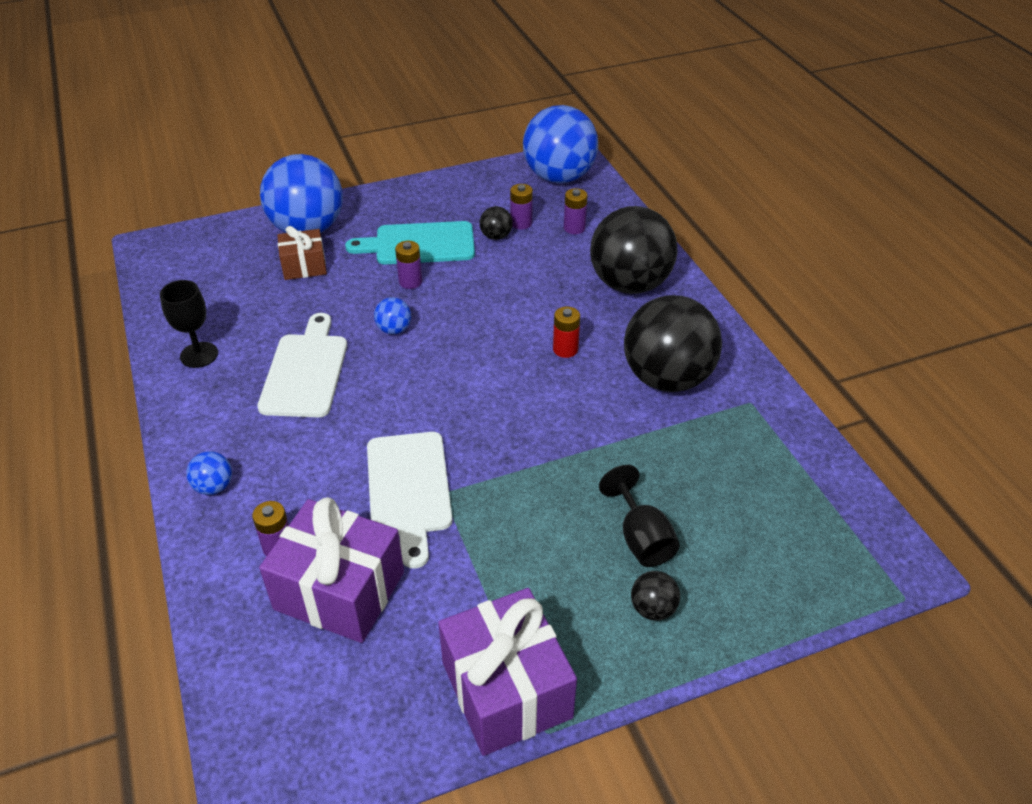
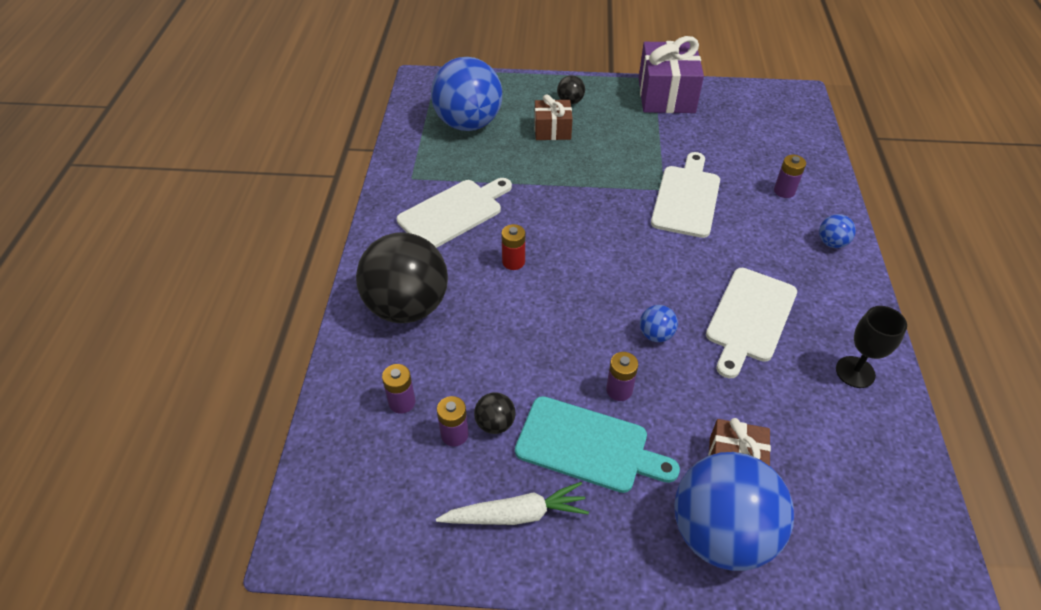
camera: 155 degrees left, 5 degrees up
(339, 591) = (747, 158): purple gift -> none
(450, 201) = (516, 514): none -> white carrot
(559, 177) = (351, 505): blue ball -> blue ball (468, 123)
(641, 538) = (552, 130): black goblet -> brown gift
(667, 378) = (453, 212): black ball -> white cutting board

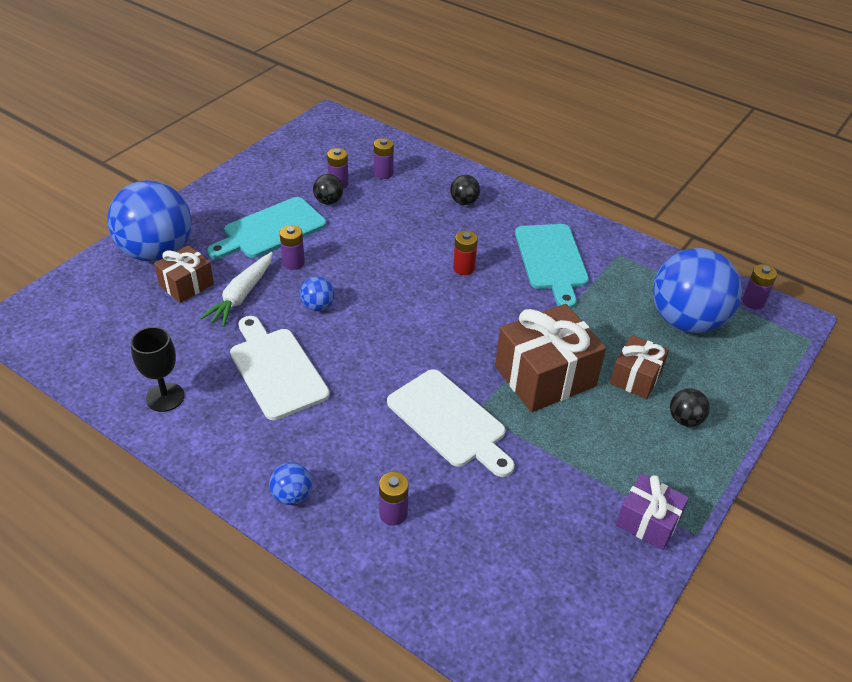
camera: 120 degrees right, 5 degrees down
(407, 306) = (464, 202): black ball -> black ball, size x0.41
(417, 100) = (753, 302): none -> purple battery
(453, 212) = (552, 260): white cutting board -> turquoise cutting board
(516, 514) = (262, 185): white carrot -> white carrot (241, 296)
(595, 170) = (545, 376): none -> brown gift
(666, 95) = (648, 522): purple gift -> purple gift, size x0.57

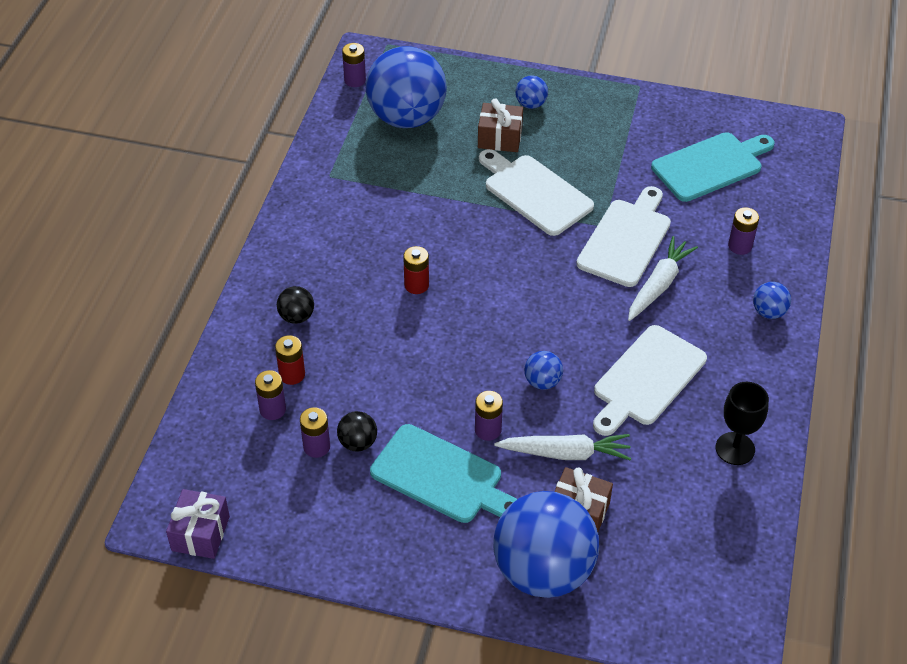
camera: 110 degrees left, 5 degrees up
(377, 422) = (659, 285): none -> white carrot
(409, 188) = (292, 374): none -> red battery
(545, 376) = (534, 193): brown gift -> white cutting board
(552, 260) = (366, 222): turquoise cutting board -> turquoise cutting board (710, 165)
(648, 522) = (646, 110): purple gift -> purple gift (200, 533)
(685, 419) = (530, 104): black ball -> blue ball

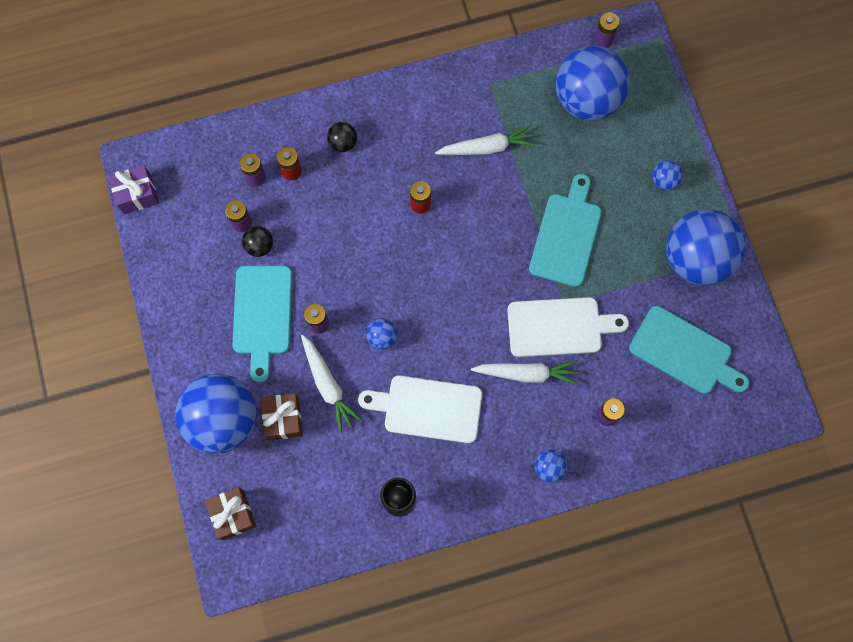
camera: 60 degrees right, 25 degrees up
(396, 208) = (487, 147): none -> white carrot
(500, 138) = (609, 179): brown gift -> brown gift (233, 514)
(534, 193) = (566, 235): white cutting board -> turquoise cutting board
(623, 118) = (695, 259): none -> blue ball

